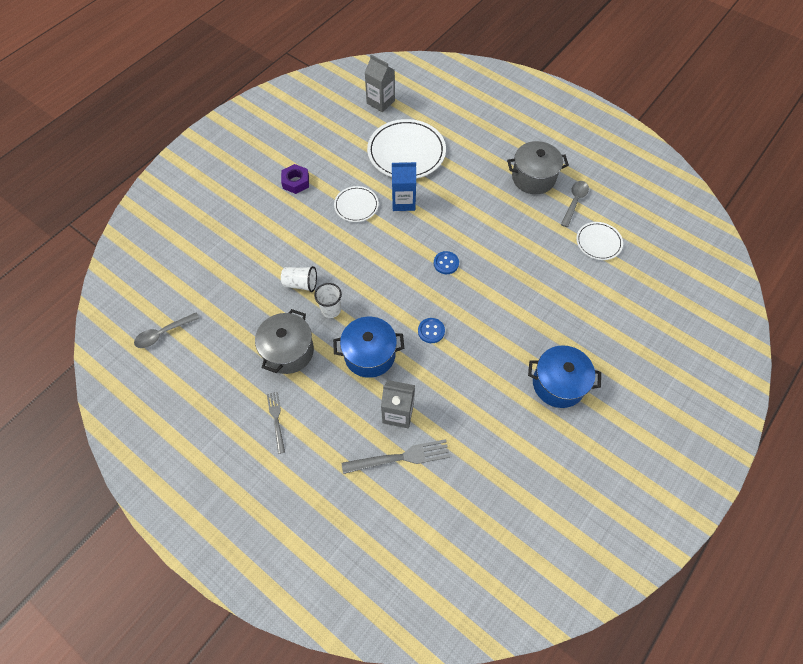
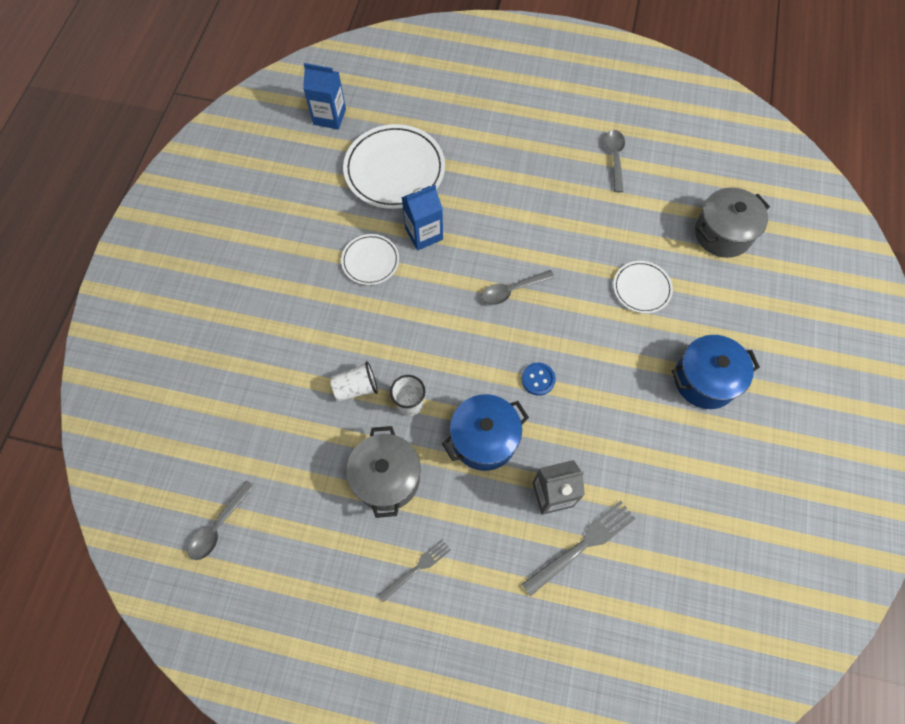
camera: 25 degrees left, 5 degrees up
(276, 419) = (417, 568): grey fork -> grey fork turned 90 degrees clockwise
(296, 182) = (280, 260): purple nut -> none
(380, 102) = (329, 117): grey carton -> blue carton
(446, 263) = (512, 290): blue button -> grey spoon
(533, 178) = (555, 146): grey pot -> grey pot (722, 234)
(598, 242) = (664, 196): white plate -> white plate (641, 288)

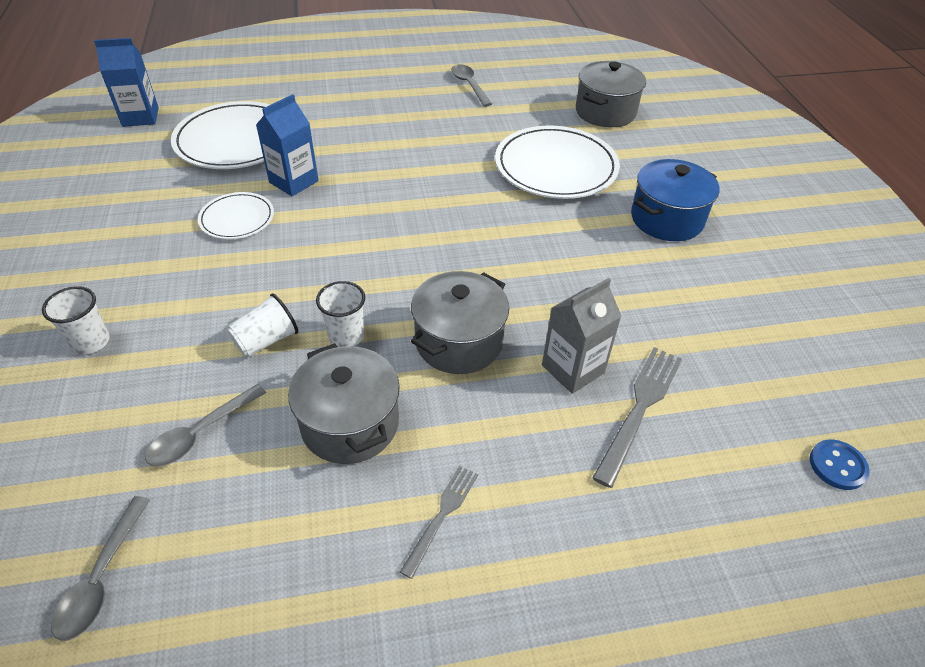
camera: 25 degrees left, 20 degrees down
(247, 346) = (91, 342): none -> white cup
(484, 439) = (459, 342): blue pot -> grey pot
(512, 290) = (419, 202): grey spoon -> grey spoon (201, 433)
(538, 379) = (491, 268): blue button -> blue button (837, 466)
(641, 288) = (556, 167): white plate -> white plate, size x1.85

